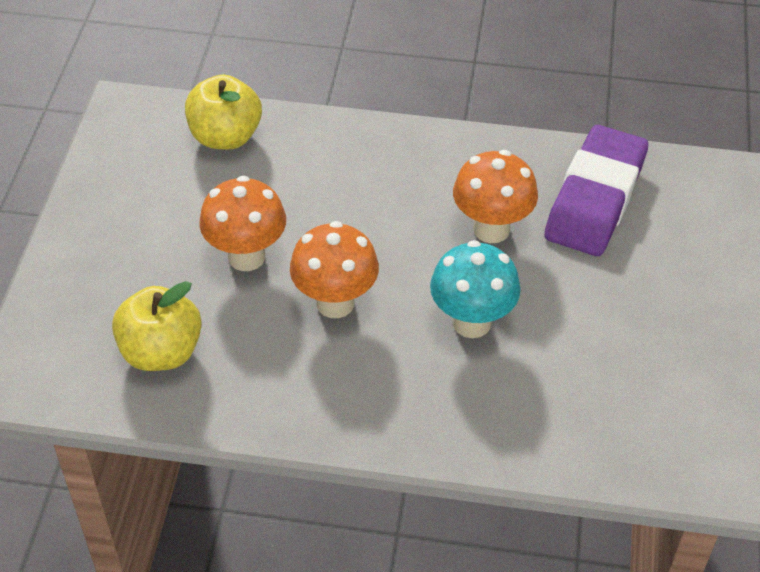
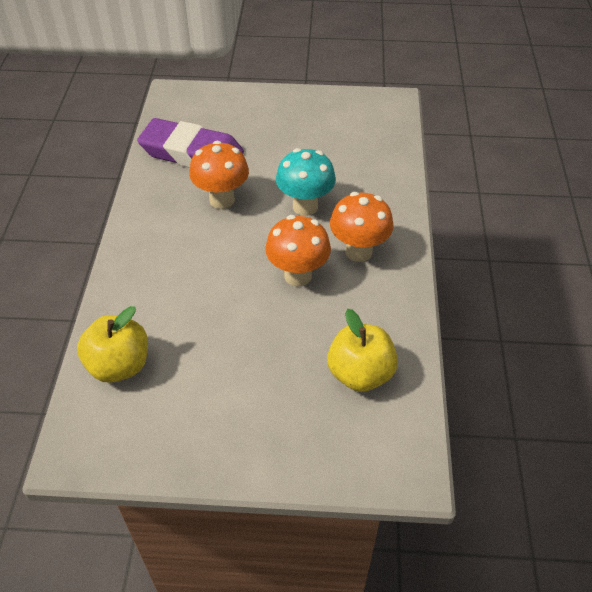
camera: 95 degrees left, 0 degrees up
(246, 257) = (258, 332): orange mushroom -> orange mushroom (358, 251)

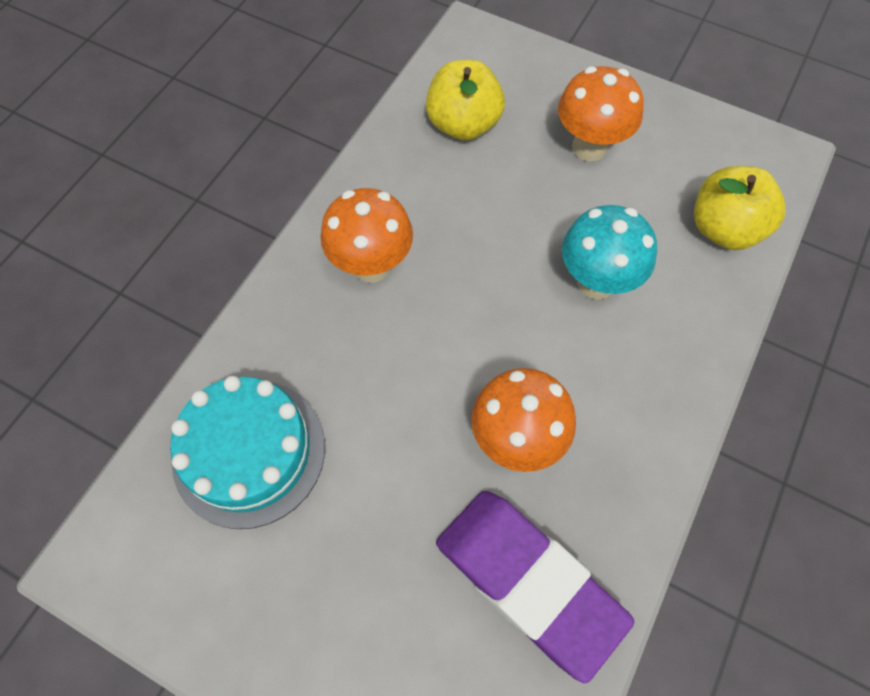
camera: 155 degrees left, 15 degrees up
(298, 275) = (468, 262): orange mushroom -> orange mushroom (589, 147)
(305, 206) = (398, 372): turquoise mushroom -> turquoise mushroom (596, 282)
(358, 152) = (249, 452): none -> turquoise cake

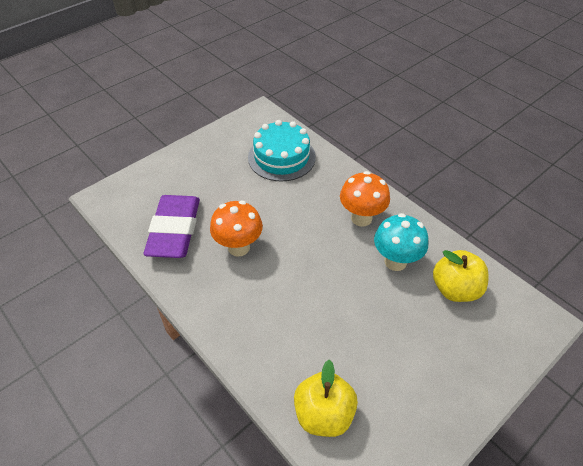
camera: 110 degrees right, 15 degrees down
(528, 582) = (174, 230): purple eraser -> purple eraser turned 60 degrees counterclockwise
(589, 147) = (419, 356): orange mushroom -> none
(596, 282) = (312, 317): turquoise mushroom -> turquoise mushroom (395, 261)

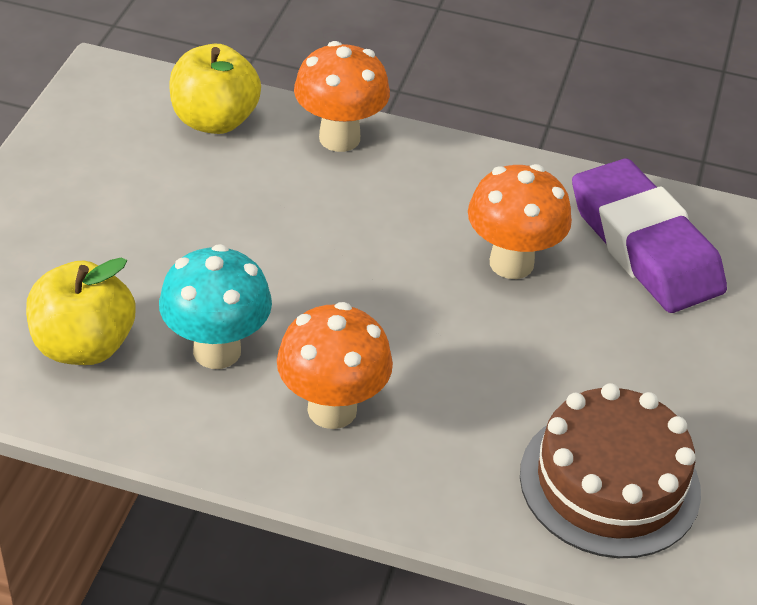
camera: 145 degrees right, 5 degrees down
(260, 362) = (339, 138): none -> orange mushroom
(281, 157) = (609, 482): turquoise cake -> brown cake

